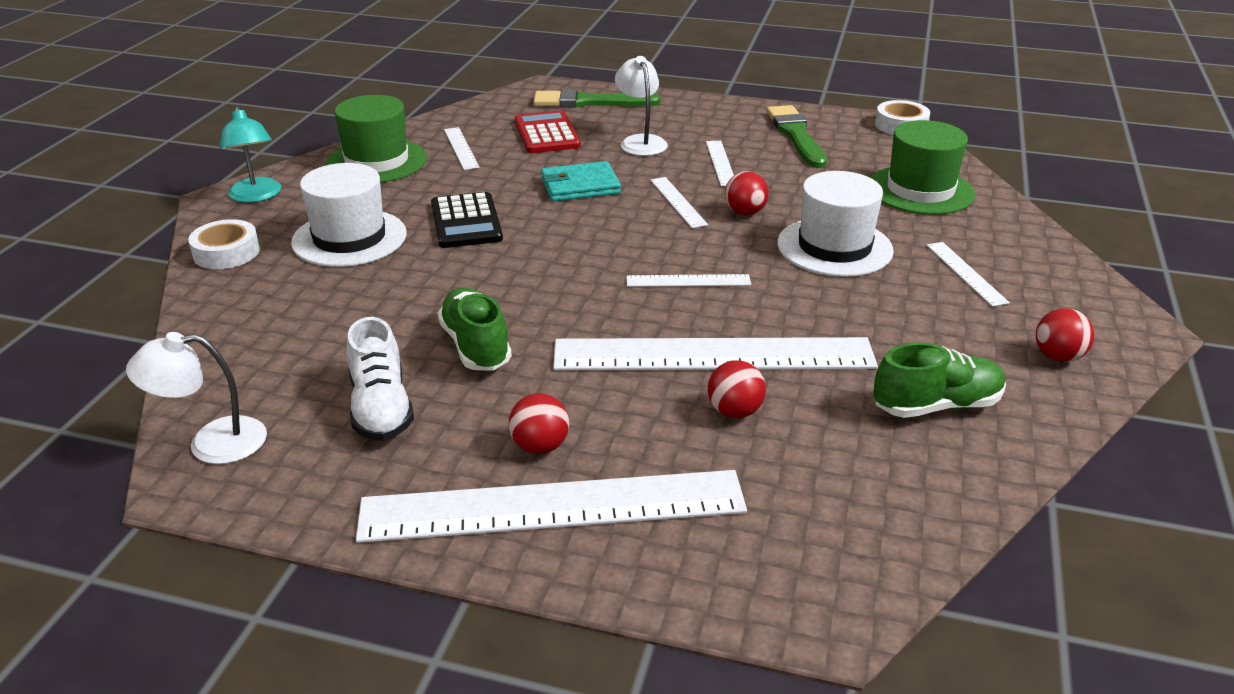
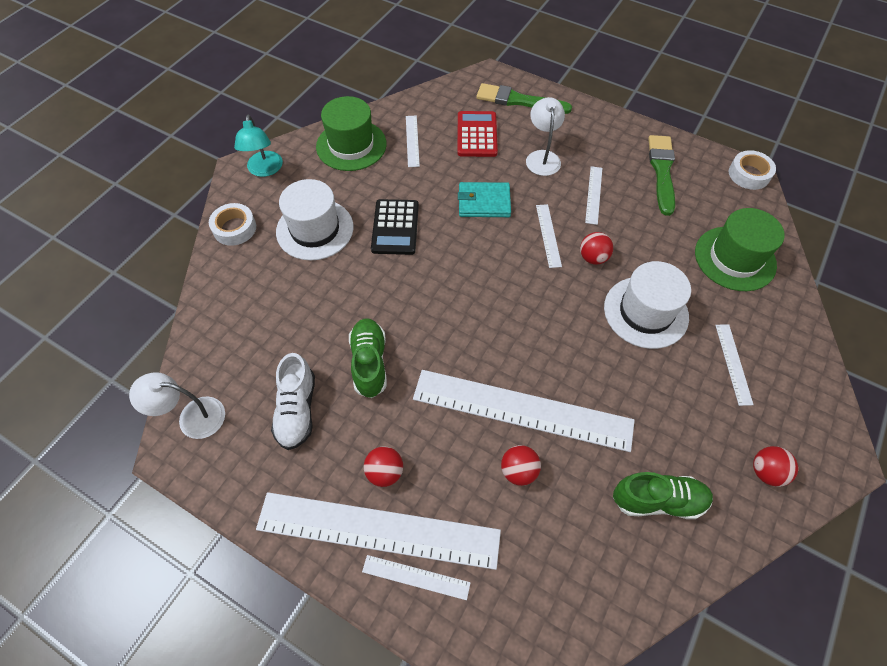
camera: 15 degrees right, 25 degrees up
(688, 281) = (529, 326): white ruler -> white ruler (416, 577)

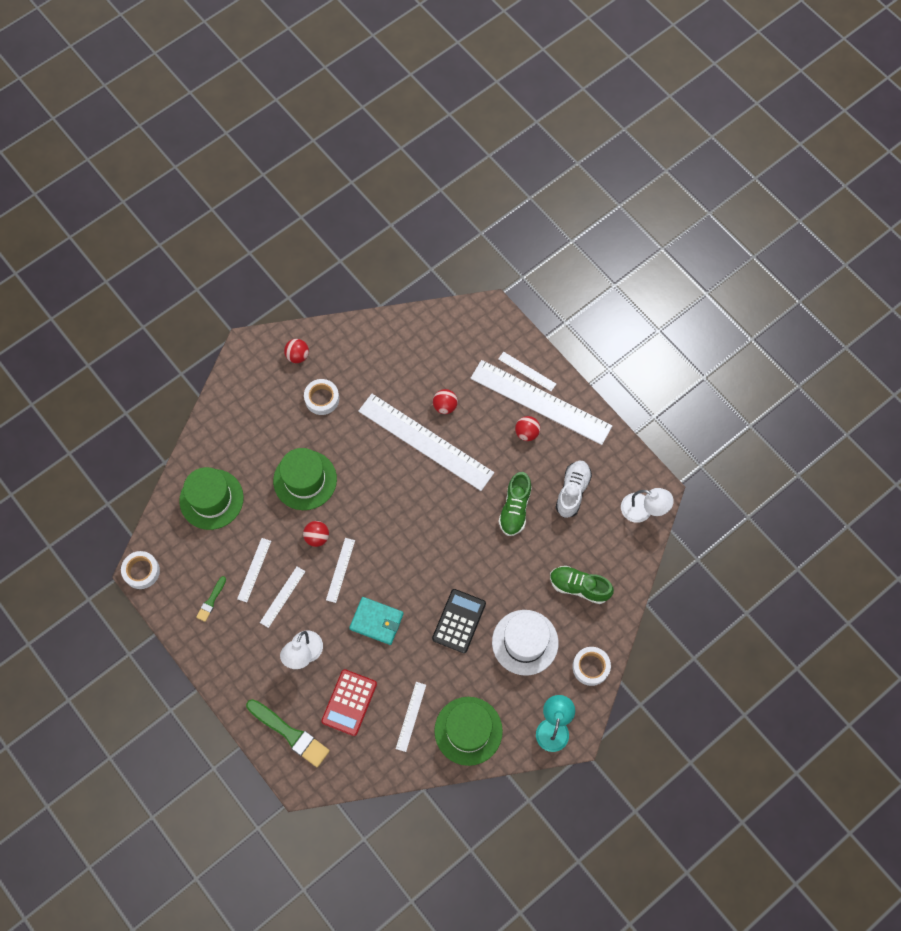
camera: 160 degrees left, 10 degrees up
(645, 312) = (305, 480): white hat -> green hat
(658, 500) = (371, 363): green shoe -> green shoe (579, 587)
(662, 171) = (211, 600): green brush -> green brush, size x0.52
(691, 420) = (322, 399): none -> white tape
(733, 363) = (270, 424): white ruler -> white ruler (254, 570)

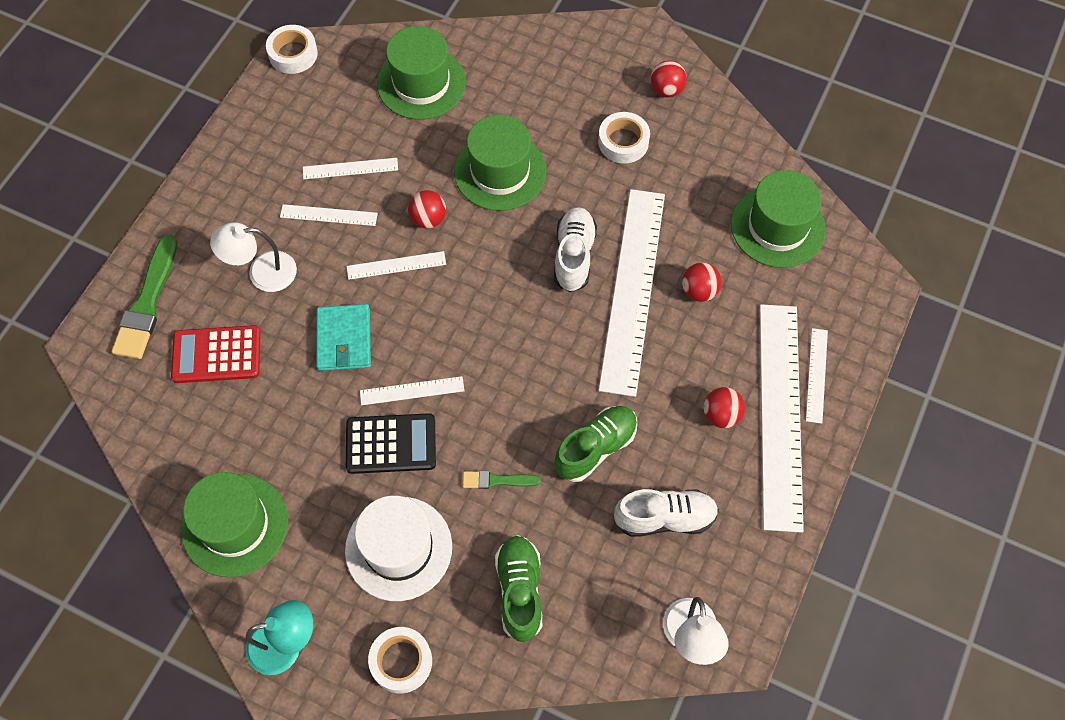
camera: 65 degrees right, 5 degrees down
(211, 600) = (288, 140): green brush -> green brush (497, 480)
(387, 464) = (574, 256): none -> white shoe
(411, 716) = (227, 440): white ruler -> white ruler (412, 391)
(425, 343) = (777, 226): none -> green hat
(515, 509) = (595, 448): green shoe -> green shoe turned 150 degrees clockwise

